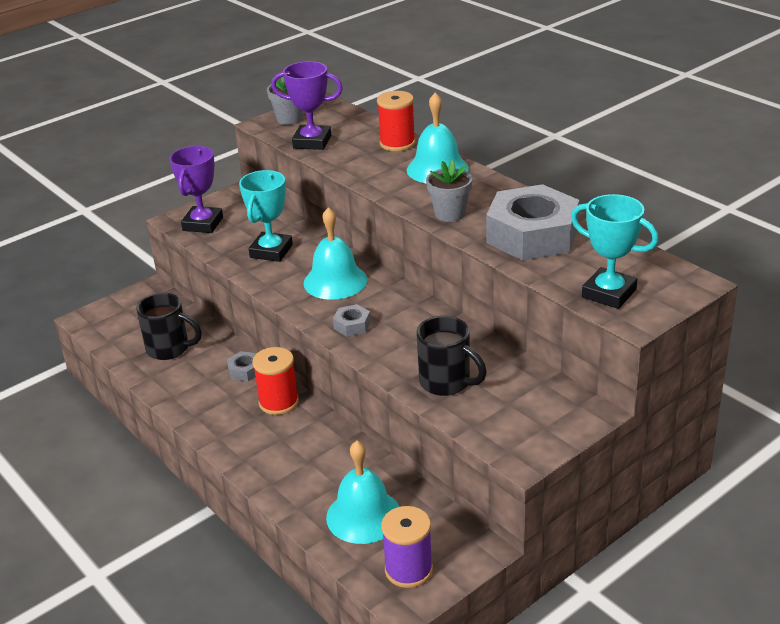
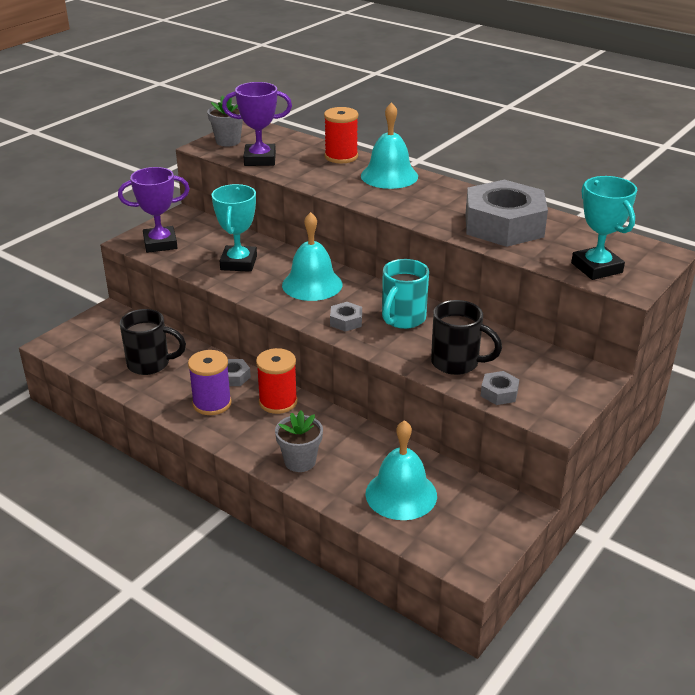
camera: 15 degrees left, 0 degrees up
(203, 224) = (160, 243): purple trophy -> purple trophy turned 75 degrees clockwise
(408, 570) = (463, 537): purple spool -> purple spool (212, 403)
(412, 328) = (402, 319): none -> turquoise mug
(450, 214) = (420, 212): grey flower pot -> grey flower pot (300, 461)
(476, 420) = (499, 393): none -> grey nut
(609, 293) = (596, 268): turquoise trophy -> turquoise trophy turned 45 degrees clockwise

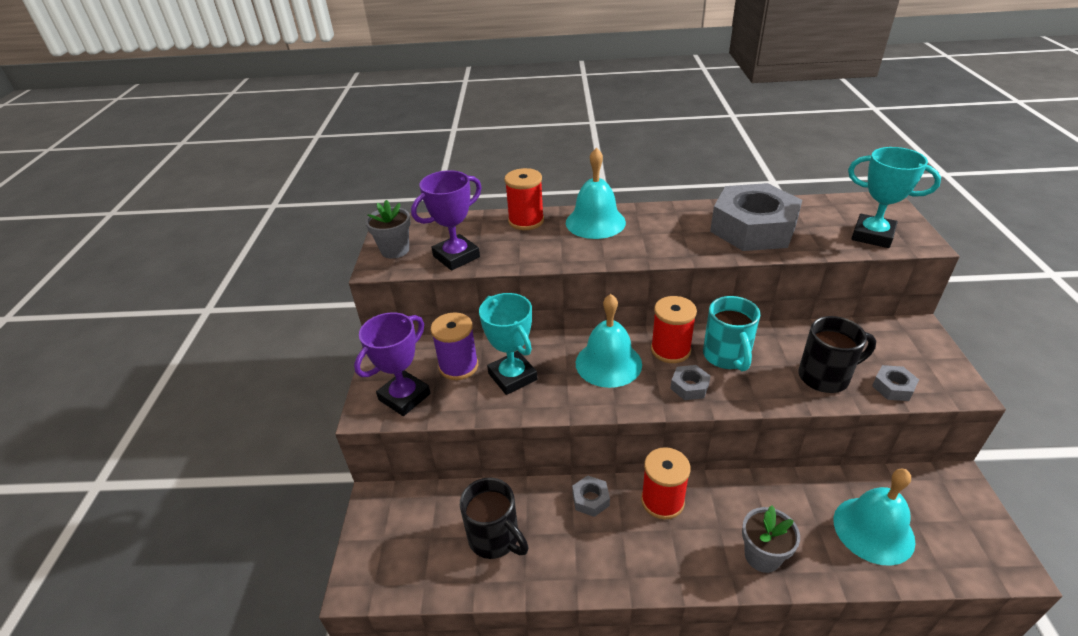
camera: 35 degrees left, 5 degrees up
(150, 364) = (495, 538): black mug -> black mug turned 75 degrees clockwise
(212, 403) = (610, 545): purple spool -> purple spool (458, 366)
(368, 297) = (670, 350): none -> red spool

